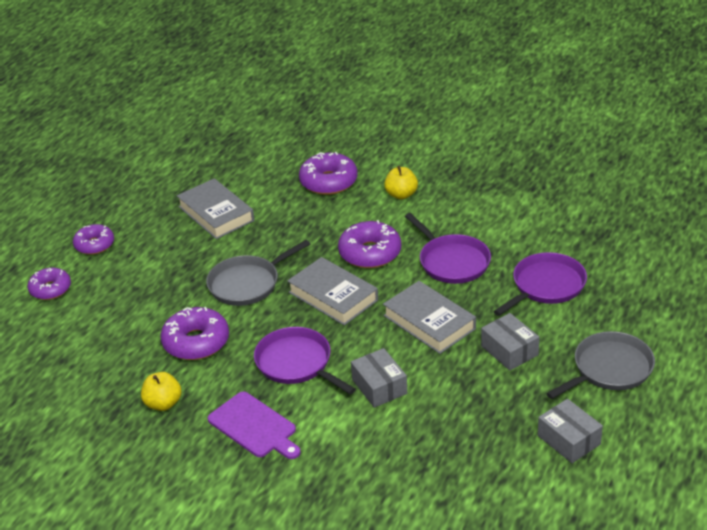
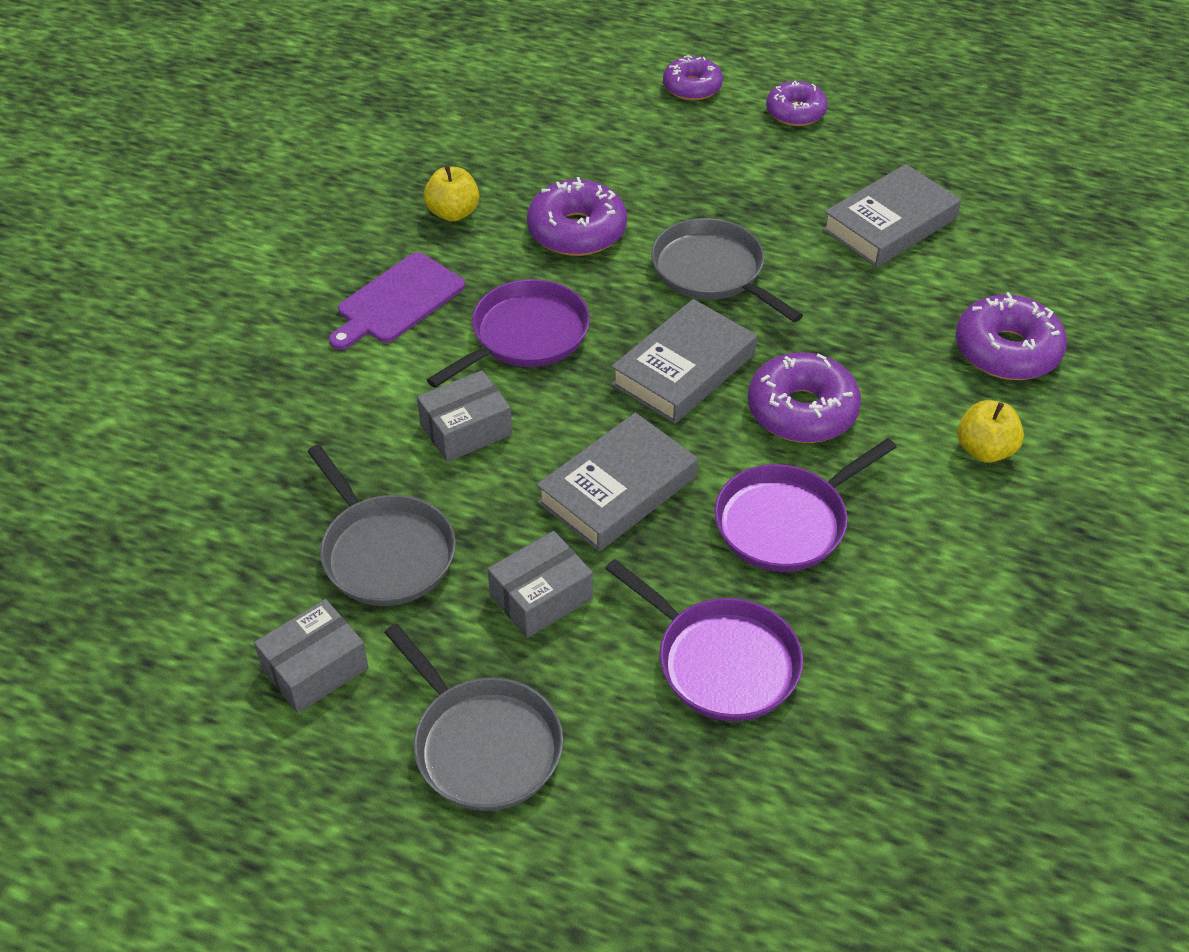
camera: 85 degrees right, 10 degrees up
(480, 416) = (385, 552): none -> grey pan

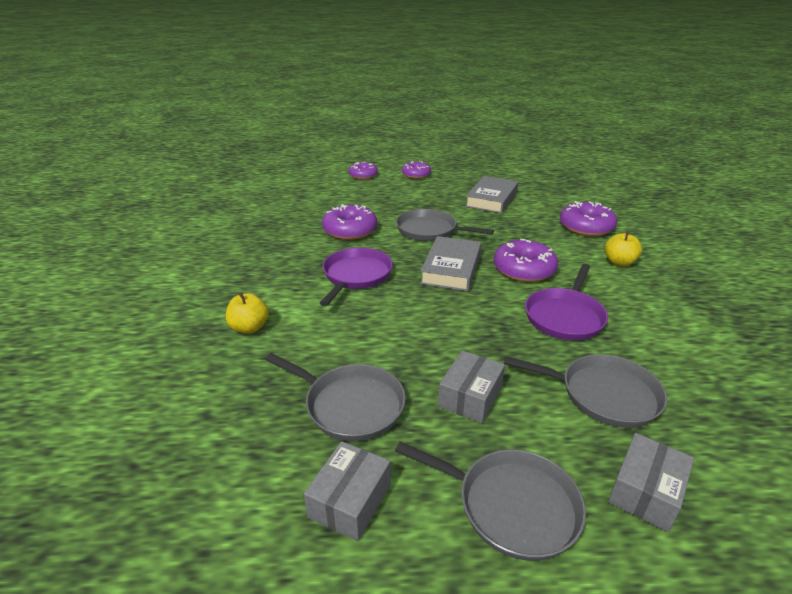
camera: 25 degrees left, 15 degrees down
(398, 301) = (271, 279): purple cutting board -> none
(453, 213) = (278, 237): yellow apple -> yellow apple (249, 328)
(466, 429) = (354, 325): grey box -> grey box (645, 491)
(617, 489) = (465, 328): grey book -> none
(721, 662) = (604, 395): purple pan -> grey pan

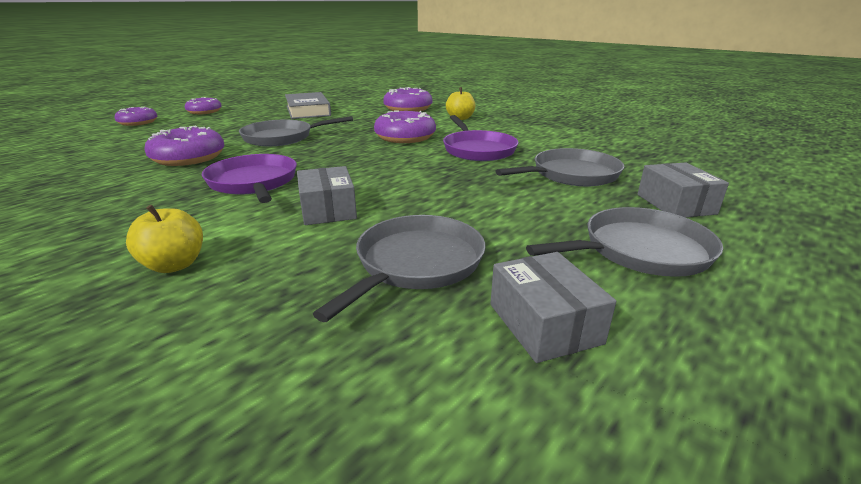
camera: 45 degrees left, 5 degrees down
(350, 405) = (416, 263): grey pan -> grey pan turned 45 degrees counterclockwise
(451, 268) = (345, 152): grey book -> none
(470, 396) = (500, 211): grey box -> grey box (328, 209)

